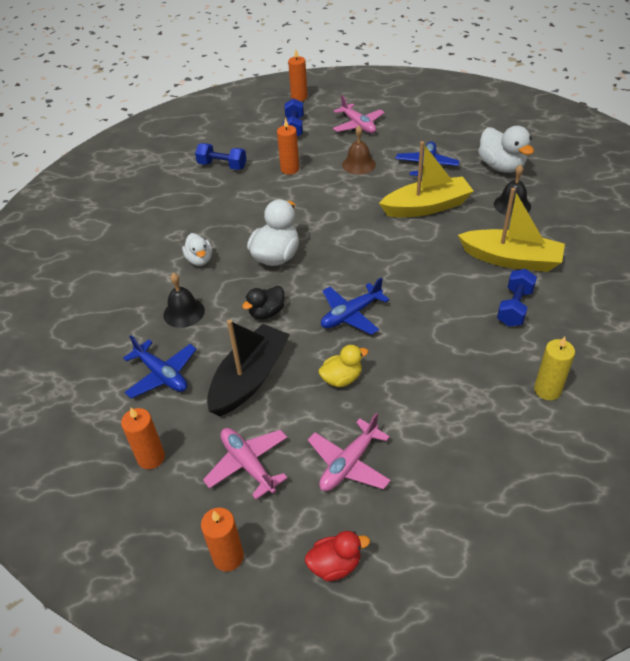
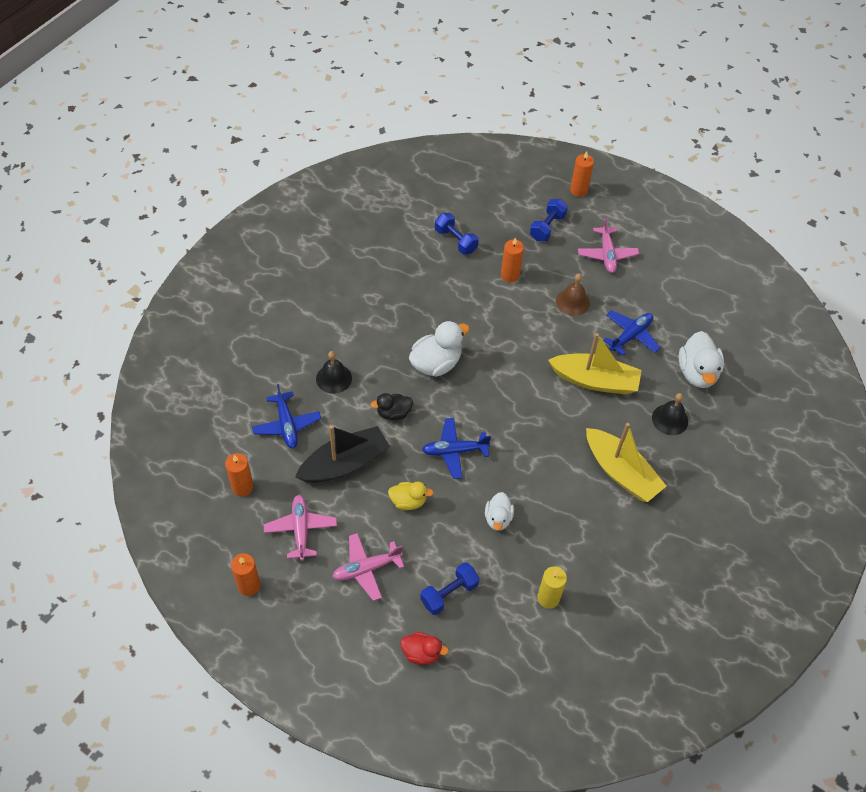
camera: 25 degrees right, 10 degrees up
(200, 260) = (375, 334): white duck -> white duck (498, 518)
(335, 565) = (309, 630): red duck -> red duck (422, 653)
(514, 307) = (585, 517): blue dumbbell -> blue dumbbell (449, 593)

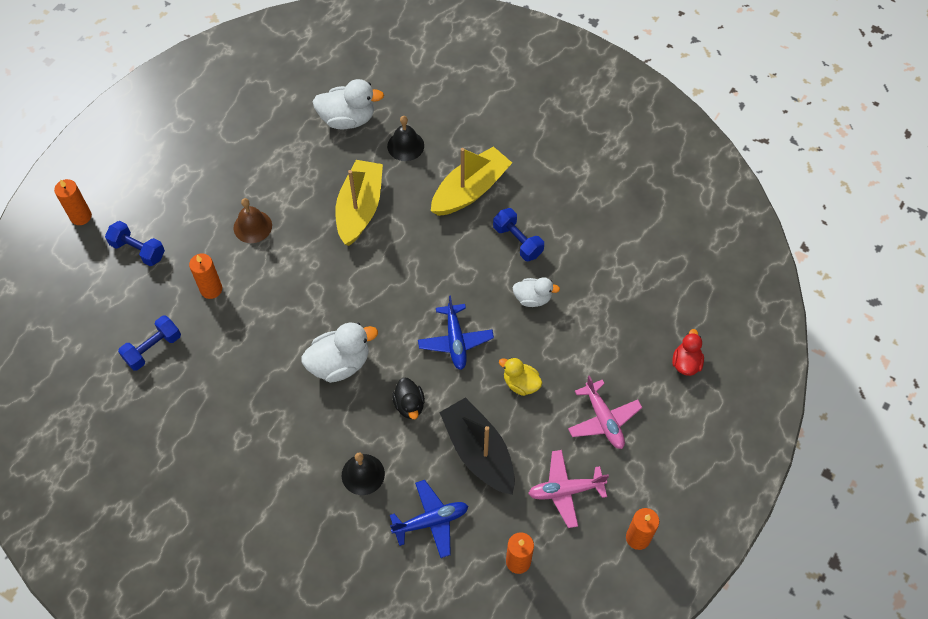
camera: 90 degrees left, 5 degrees up
(408, 501) = (521, 383): yellow duck -> yellow duck turned 60 degrees counterclockwise
(436, 363) = (340, 363): white duck -> white duck turned 105 degrees clockwise
(449, 593) = (620, 341): blue dumbbell -> blue dumbbell (517, 241)
(548, 598) = (613, 255): yellow candle -> none
(607, 254) = (184, 191): pink plane -> none
(630, 336) = (300, 174): blue plane -> none

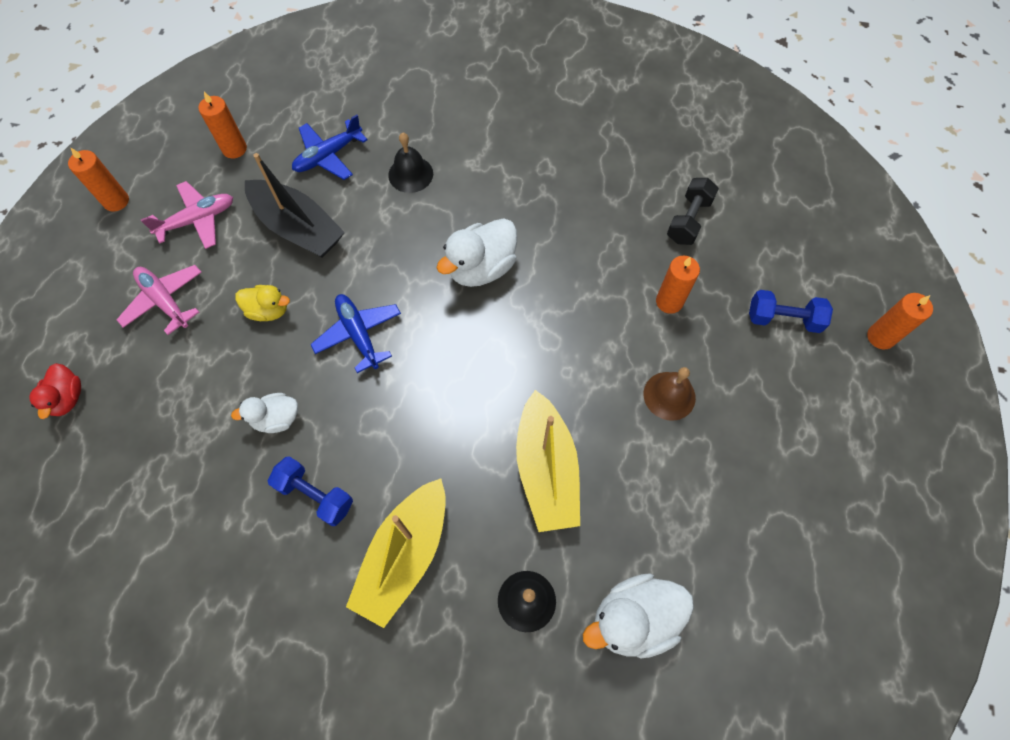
camera: 160 degrees right, 5 degrees up
(153, 349) = (688, 220): blue dumbbell -> black dumbbell
(409, 405) = (387, 250): black duck -> none

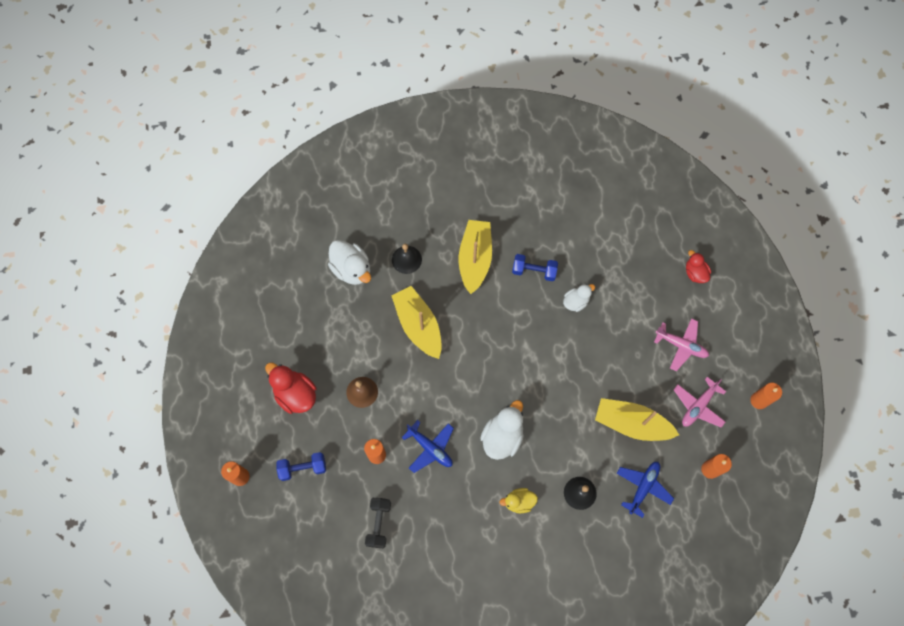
camera: 160 degrees right, 5 degrees up
(268, 310) = (617, 361): yellow duck -> yellow duck (519, 502)
(298, 228) = (632, 423): black boat -> yellow boat
(358, 334) = (556, 366): blue plane -> blue plane (430, 448)
(634, 619) = (352, 269): white duck -> white duck turned 90 degrees clockwise
(778, 427) = (295, 394): none -> red duck

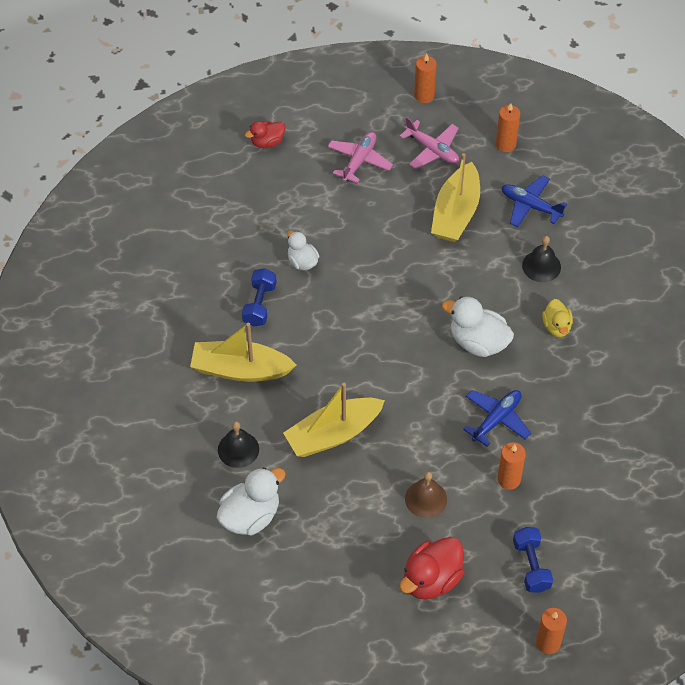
camera: 90 degrees left, 15 degrees down
(379, 523) = (595, 475): black dumbbell -> none

